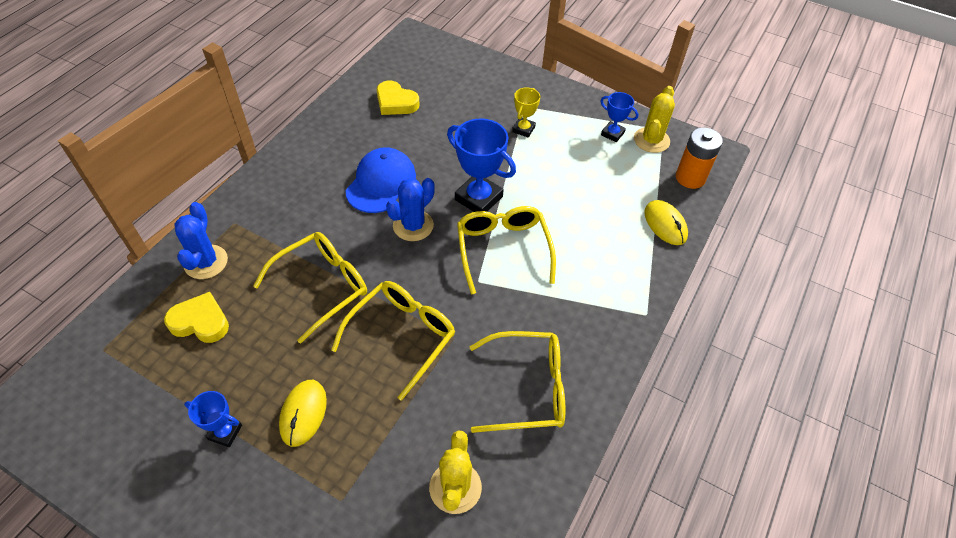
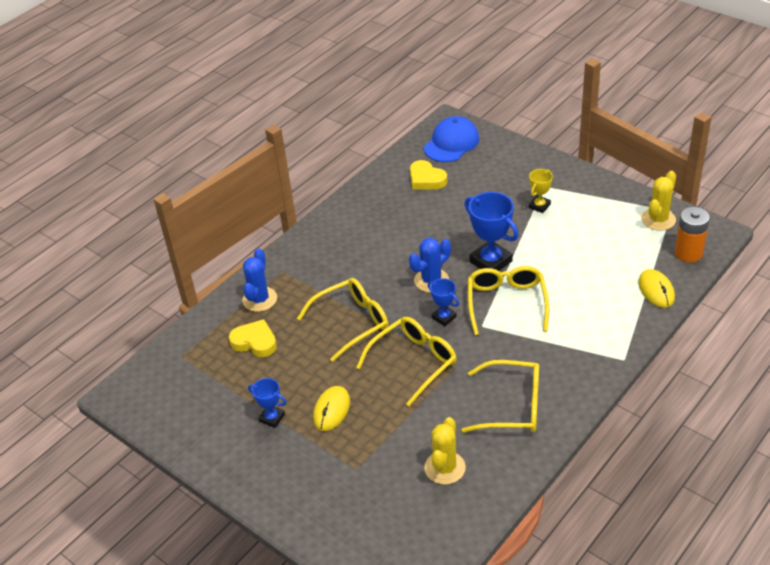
camera: 15 degrees right, 10 degrees down
(381, 183) = (407, 245): blue cap -> blue cap (451, 143)
(612, 134) = (622, 212): blue trophy -> blue trophy (444, 317)

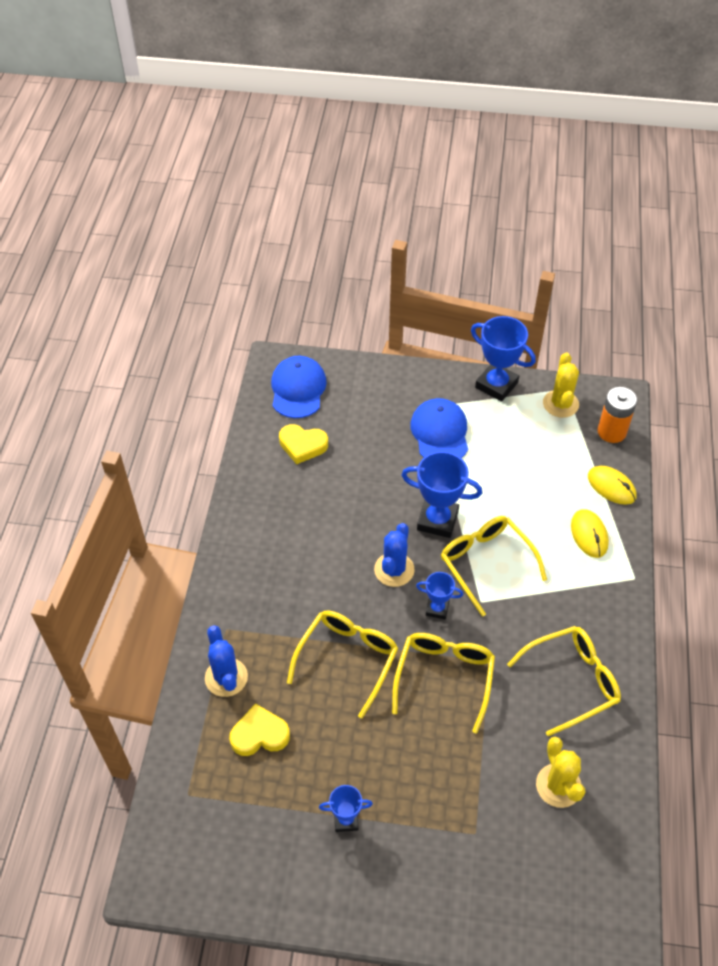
camera: 35 degrees left, 10 degrees up
(331, 410) = (401, 777): yellow mouse -> yellow mouse (589, 534)
(539, 206) = (440, 433): yellow trophy -> blue cap
(613, 189) = (496, 385): none -> blue trophy

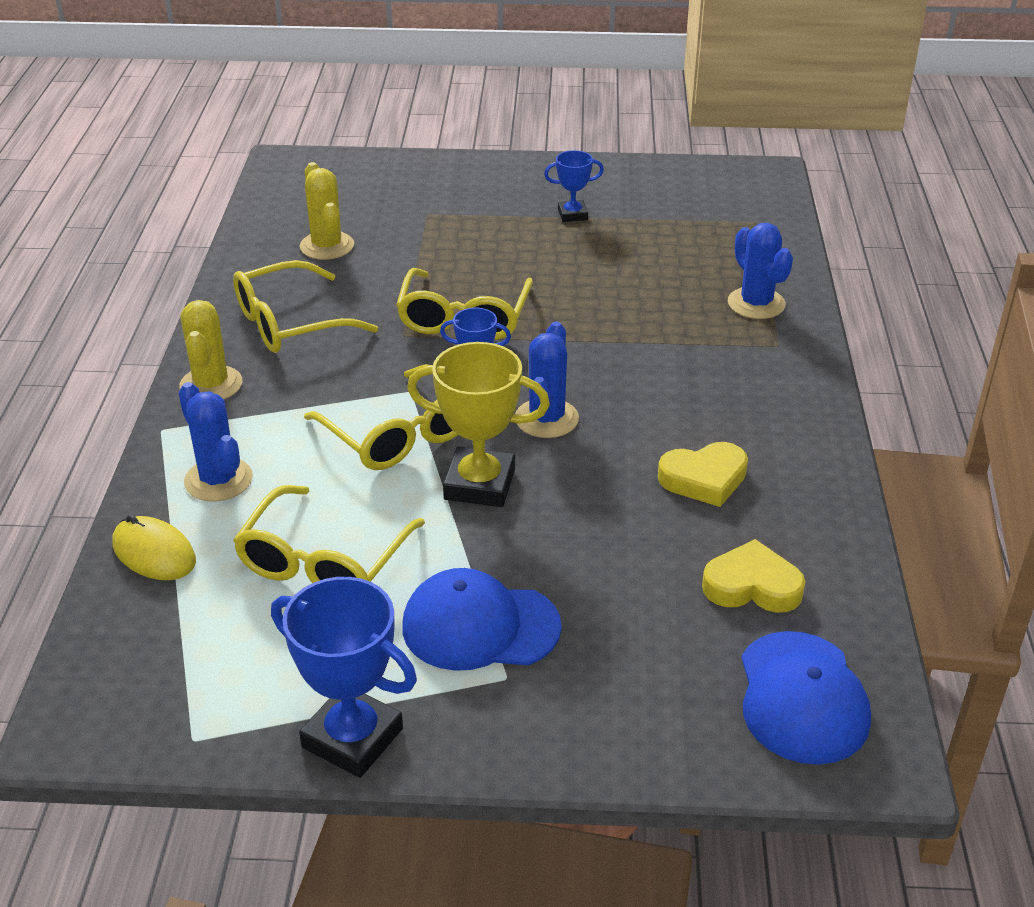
camera: 175 degrees right, 15 degrees down
(259, 734) = (693, 263): yellow heart -> yellow heart (704, 479)
(347, 659) = (598, 326): yellow glasses -> yellow glasses (324, 561)
(437, 520) = (479, 484): blue trophy -> yellow trophy
(440, 433) = (480, 626): blue cap -> blue cap turned 105 degrees clockwise
(560, 404) = (212, 704): yellow cactus -> yellow cactus (211, 385)
(589, 534) = (218, 480): yellow mouse -> blue cactus
(611, 431) = (118, 652): orange battery -> none

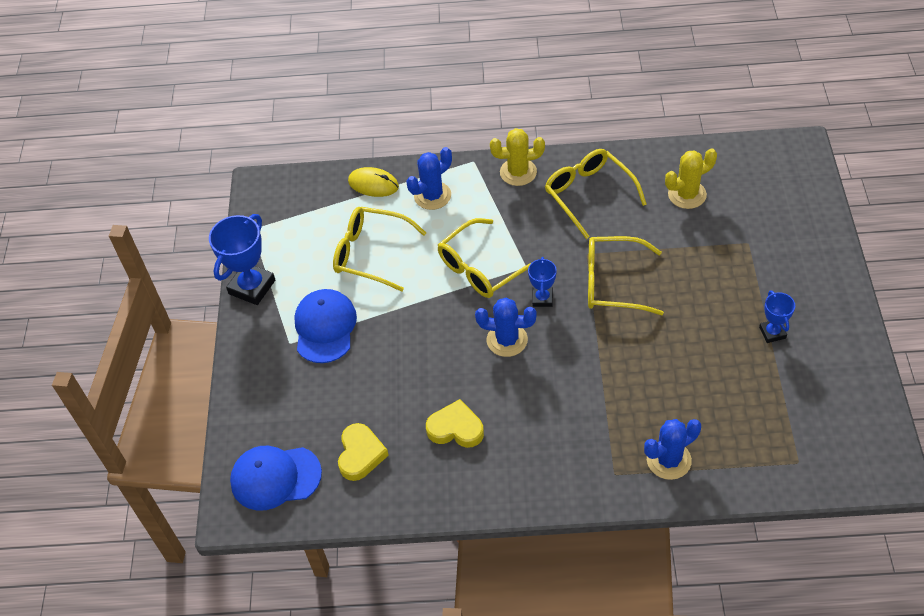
camera: 90 degrees right, 15 degrees up
(154, 553) = (373, 184): yellow mouse -> yellow mouse turned 75 degrees clockwise
(479, 484) = (439, 313): yellow trophy -> none
(704, 479) = (455, 428): yellow heart -> yellow heart turned 120 degrees clockwise

